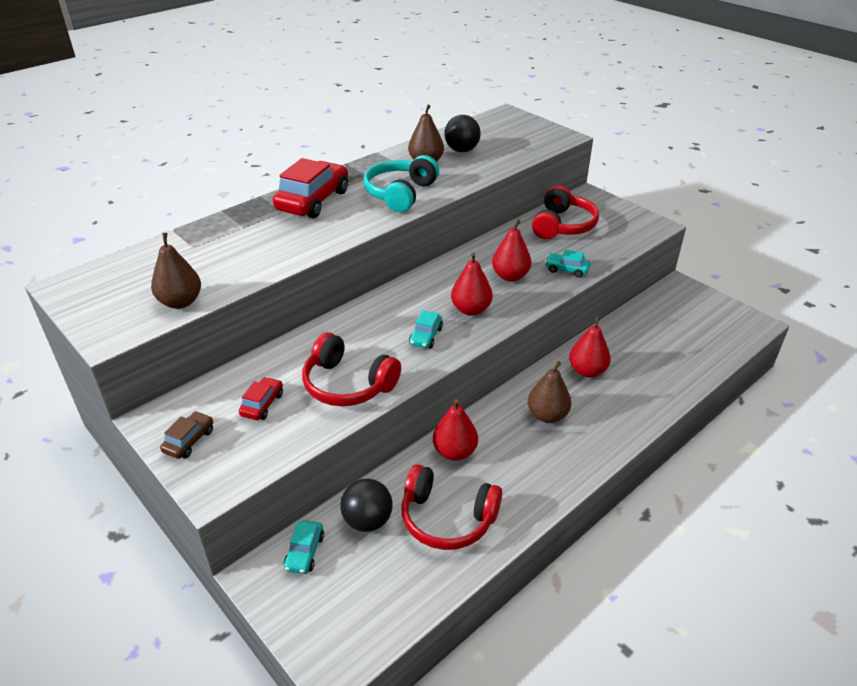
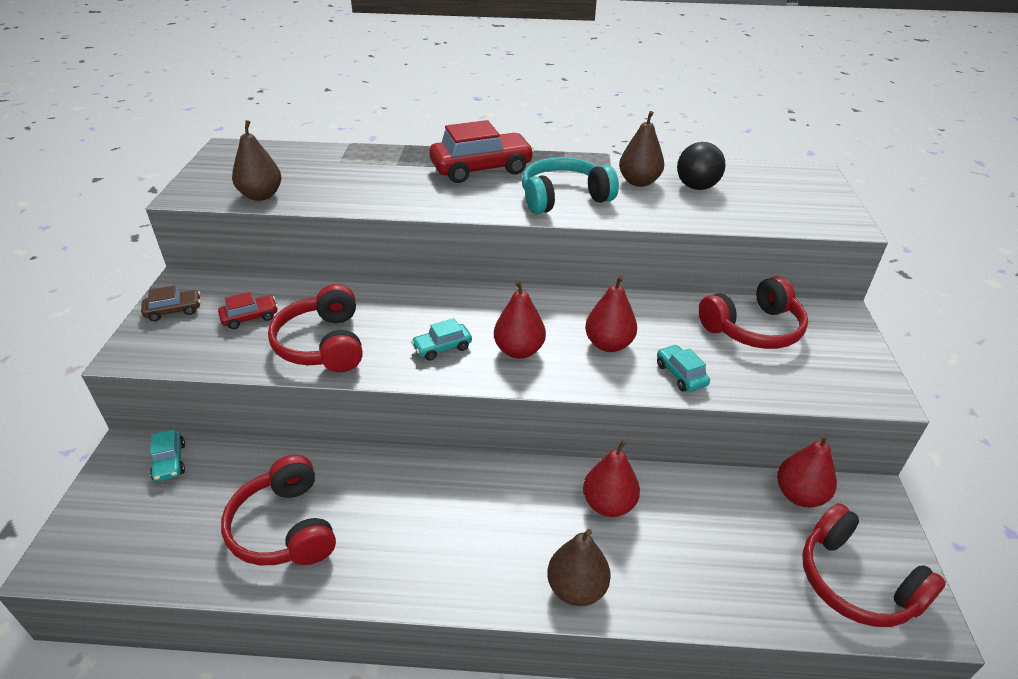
camera: 45 degrees right, 0 degrees up
(304, 552) = (169, 462): turquoise car -> turquoise car turned 75 degrees counterclockwise
(367, 520) = (236, 476): black ball -> none
(454, 452) = (376, 478): red pear -> red pear (799, 495)
(547, 415) = (501, 514): brown pear -> brown pear (576, 588)
(718, 327) = (855, 582): none -> red headphones

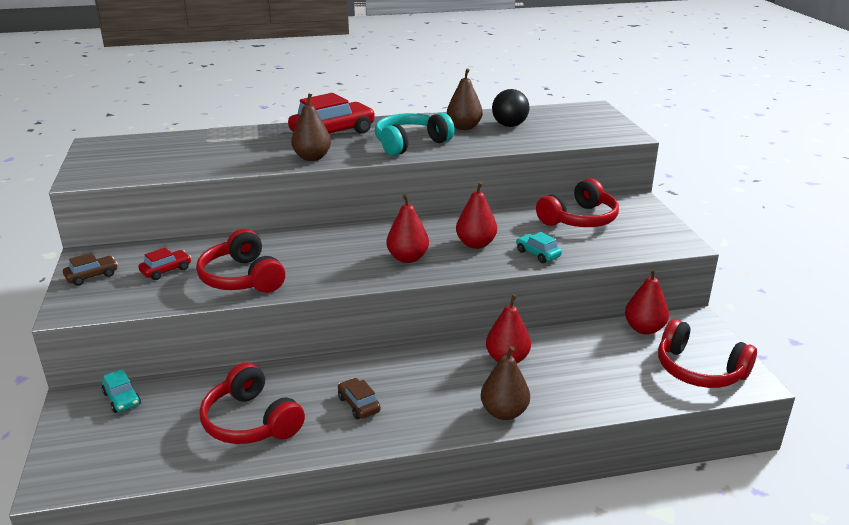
camera: 15 degrees left, 10 degrees down
(261, 195) = (151, 171): brown pear -> brown pear (312, 158)
(410, 532) = (359, 404): none -> brown car
(442, 347) = (344, 265): turquoise car -> none

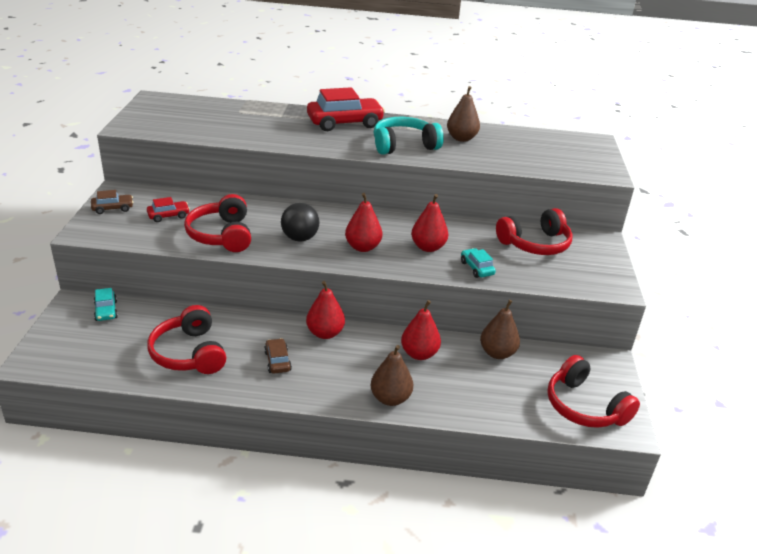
camera: 15 degrees right, 5 degrees up
(312, 158) = (313, 143): brown pear -> brown pear (497, 353)
(509, 125) = (504, 144): black ball -> black ball (300, 238)
(644, 329) = (556, 357): red pear -> red pear (325, 333)

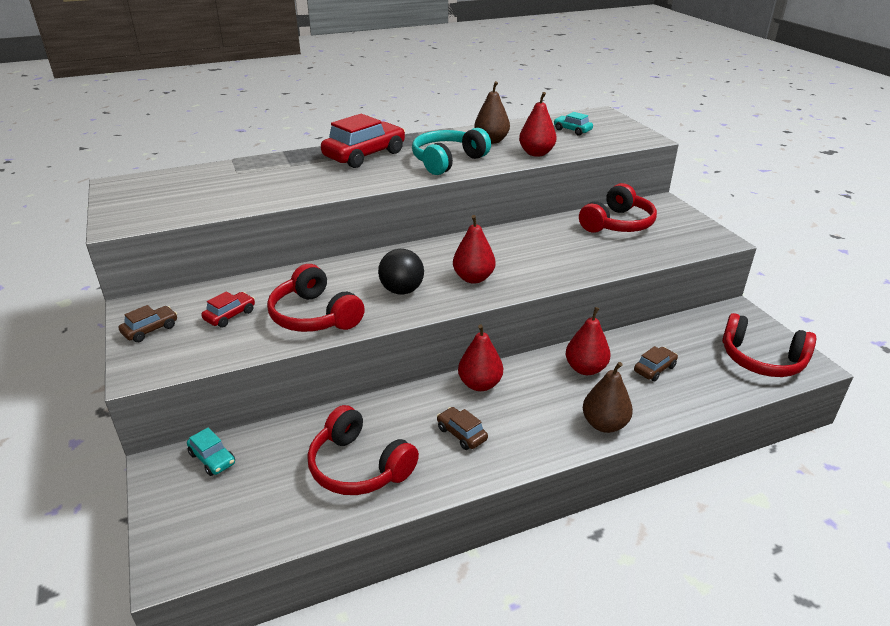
camera: 25 degrees left, 0 degrees up
(428, 247) = (532, 257): red pear -> red pear (536, 153)
(477, 268) = (595, 262): turquoise car -> turquoise car (572, 130)
(477, 376) = (654, 369): none -> brown car
(497, 353) = (648, 340): brown pear -> none

